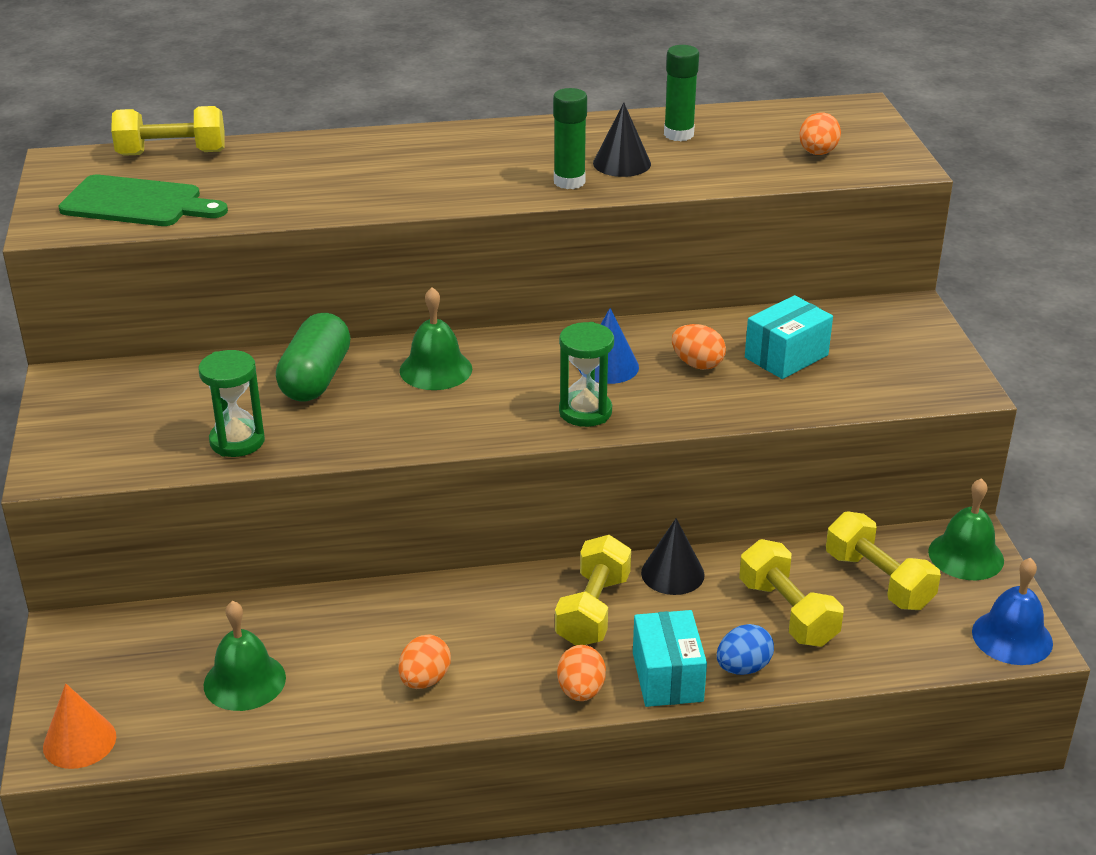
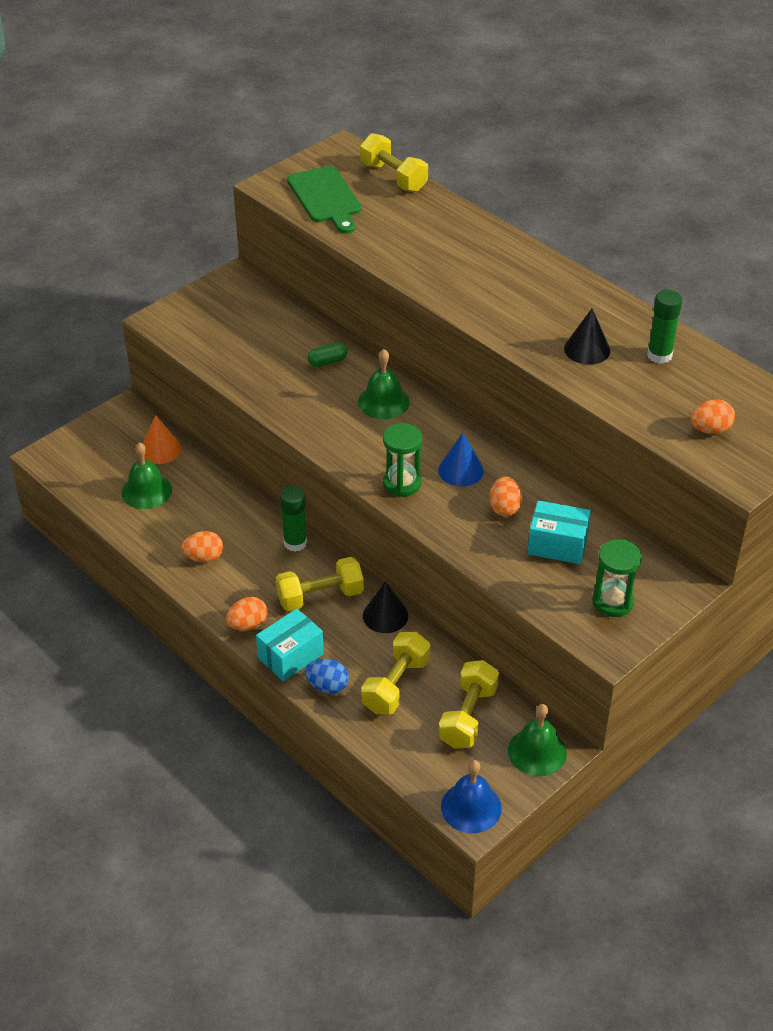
camera: 55 degrees right, 10 degrees up
(79, 741) = (60, 460): orange cone -> orange cone (160, 449)
(237, 441) = (242, 366): green hourglass -> green hourglass (612, 602)
(316, 378) = (327, 361): green capsule -> green capsule, size x0.51
(569, 182) = (535, 339): green glue stick -> green glue stick (295, 543)

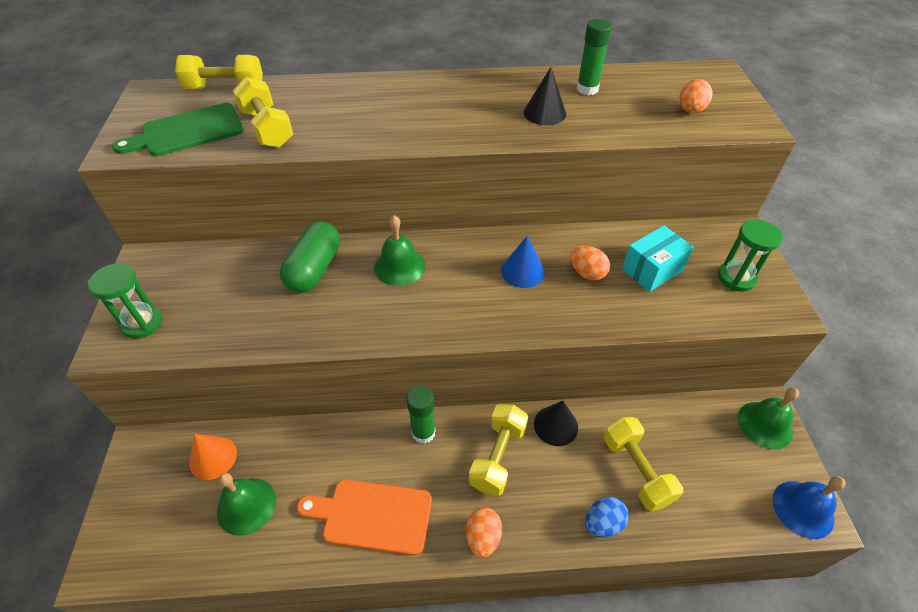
camera: 50 degrees left, 5 degrees up
(204, 557) = (372, 516): orange egg -> orange cutting board
(290, 656) = (547, 528): turquoise box -> none
(326, 198) = (187, 131): green cutting board -> green cutting board turned 135 degrees clockwise
(327, 361) = (314, 269): green capsule -> green capsule, size x1.98
(402, 483) = (503, 314): green hourglass -> green hourglass (142, 323)
(468, 716) = (702, 444): yellow dumbbell -> yellow dumbbell (267, 129)

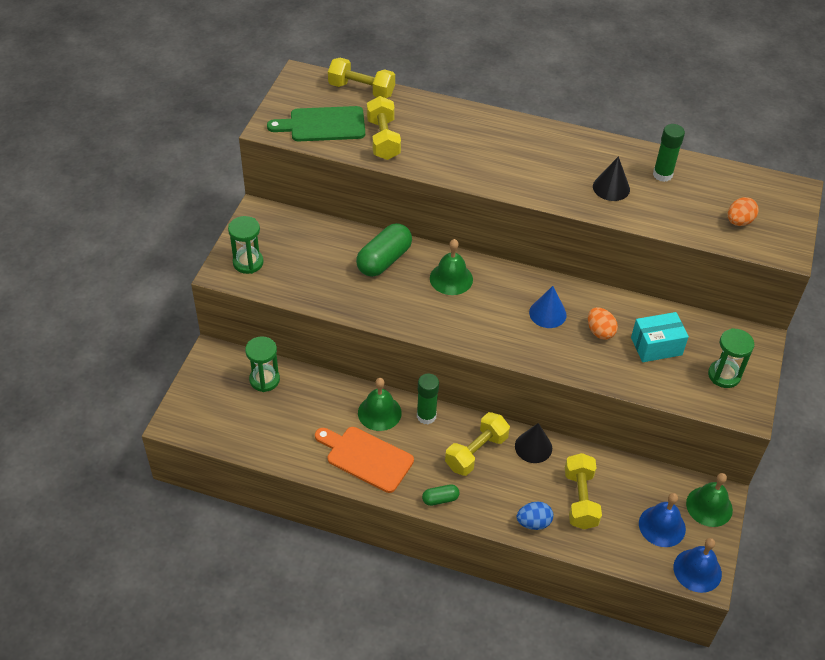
camera: 20 degrees right, 0 degrees up
(213, 457) = (264, 380): orange cone -> green hourglass
(246, 506) = (279, 420): green bell -> green bell (379, 412)
(483, 537) = (440, 499): orange egg -> green capsule
(735, 468) = (662, 526): none -> blue bell

